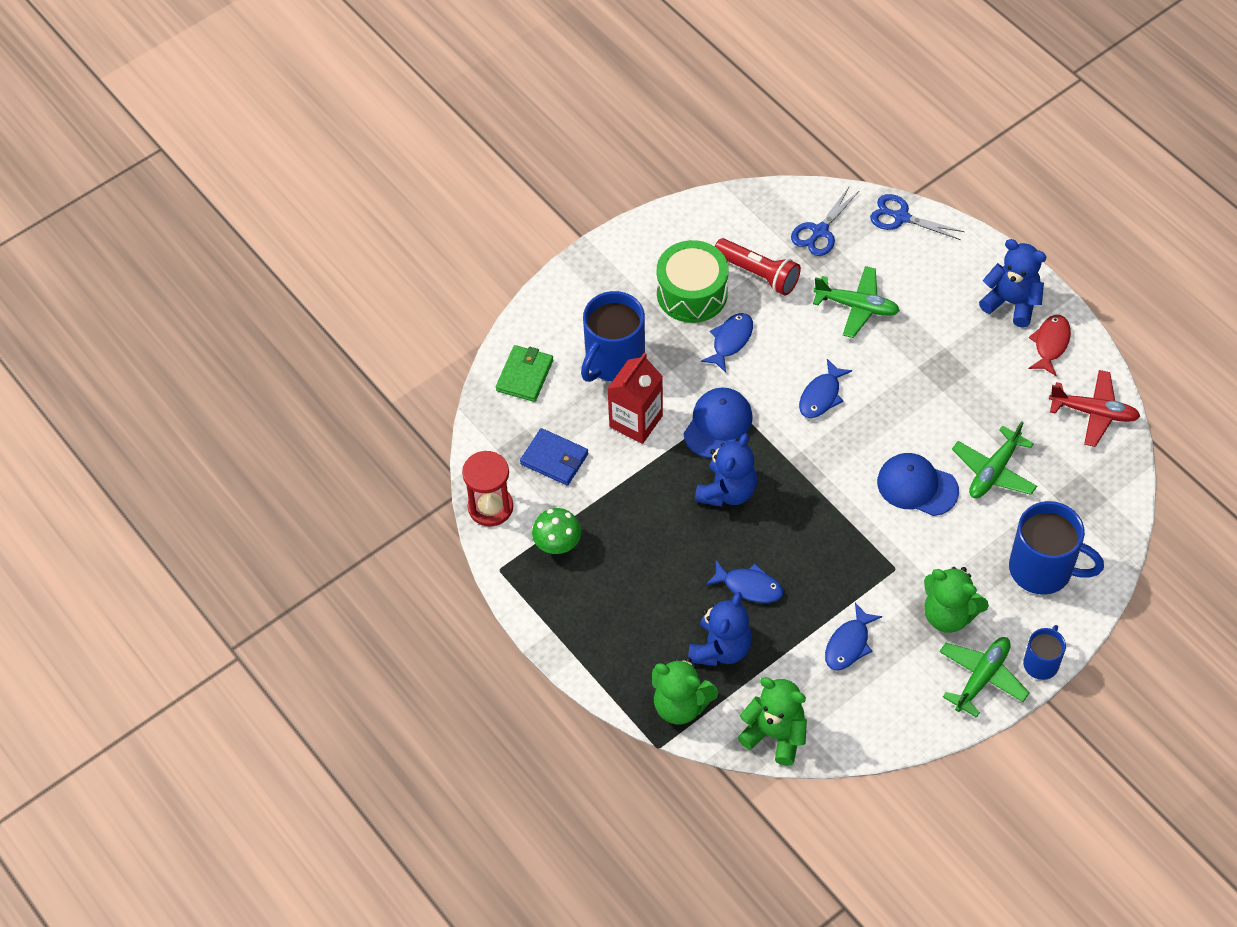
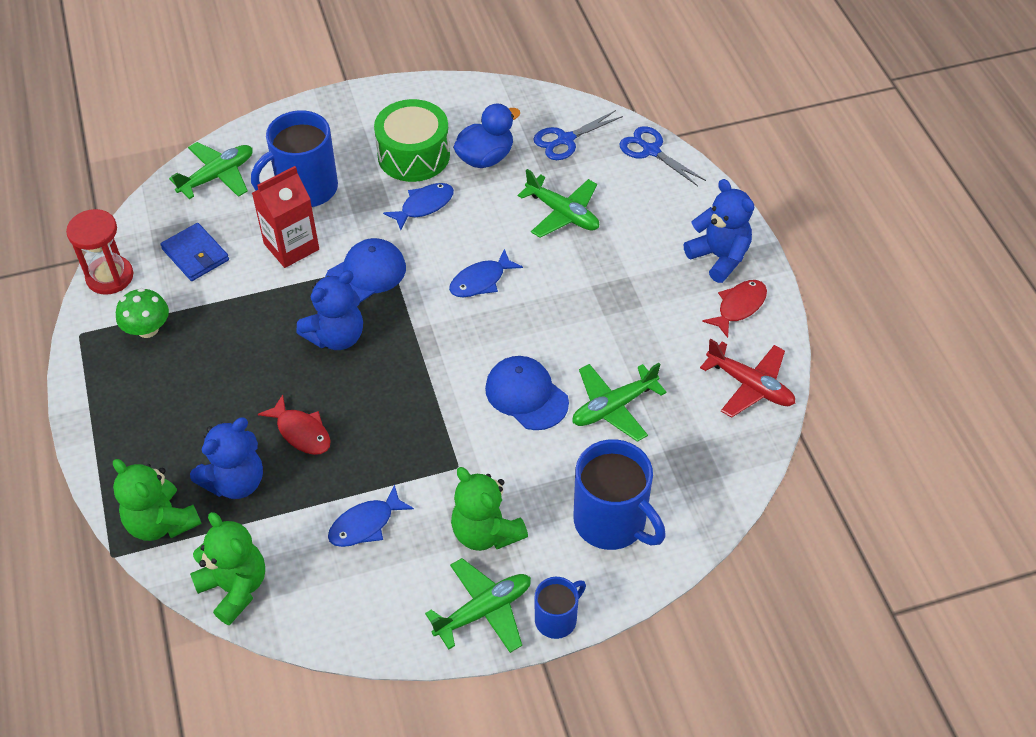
camera: 20 degrees right, 5 degrees down
(524, 375) = (217, 176): green wallet -> green plane
(749, 586) = (301, 432): blue fish -> red fish
(758, 274) = (485, 158): red flashlight -> blue duck

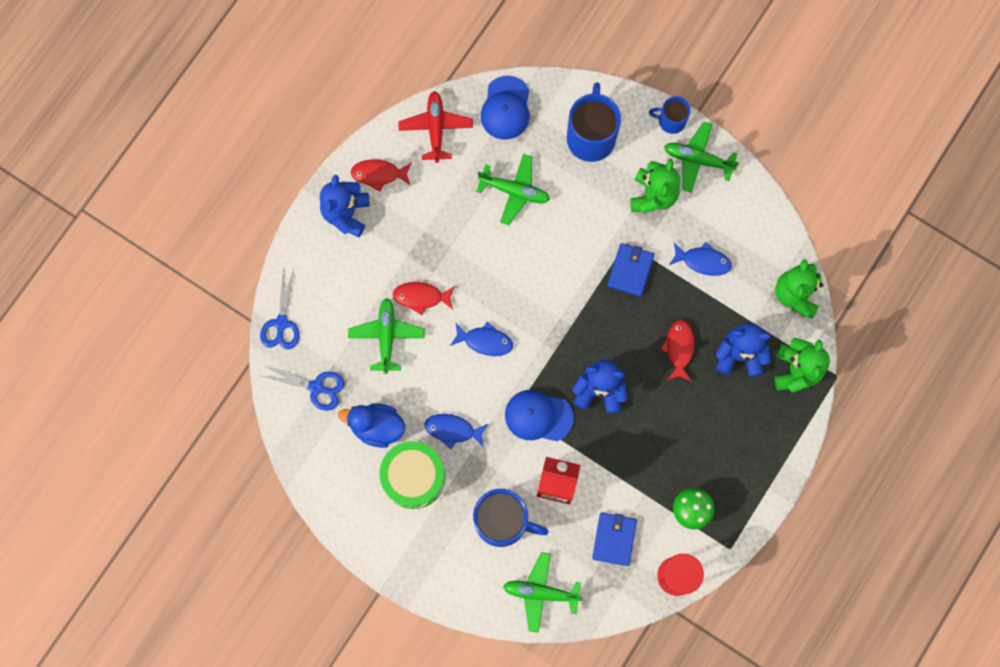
camera: 130 degrees left, 25 degrees up
(425, 449) = (630, 270): none -> blue wallet
(526, 395) = (547, 245): blue cap -> blue cap (506, 108)
(575, 261) = (421, 297): none -> red fish

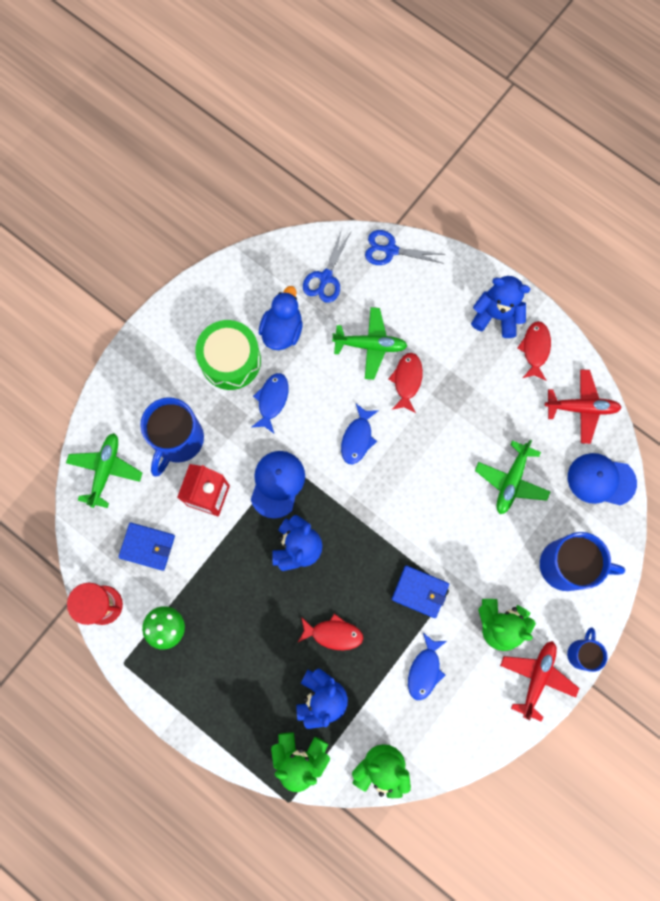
camera: 95 degrees right, 0 degrees up
(698, 159) = (537, 677): green plane -> red plane

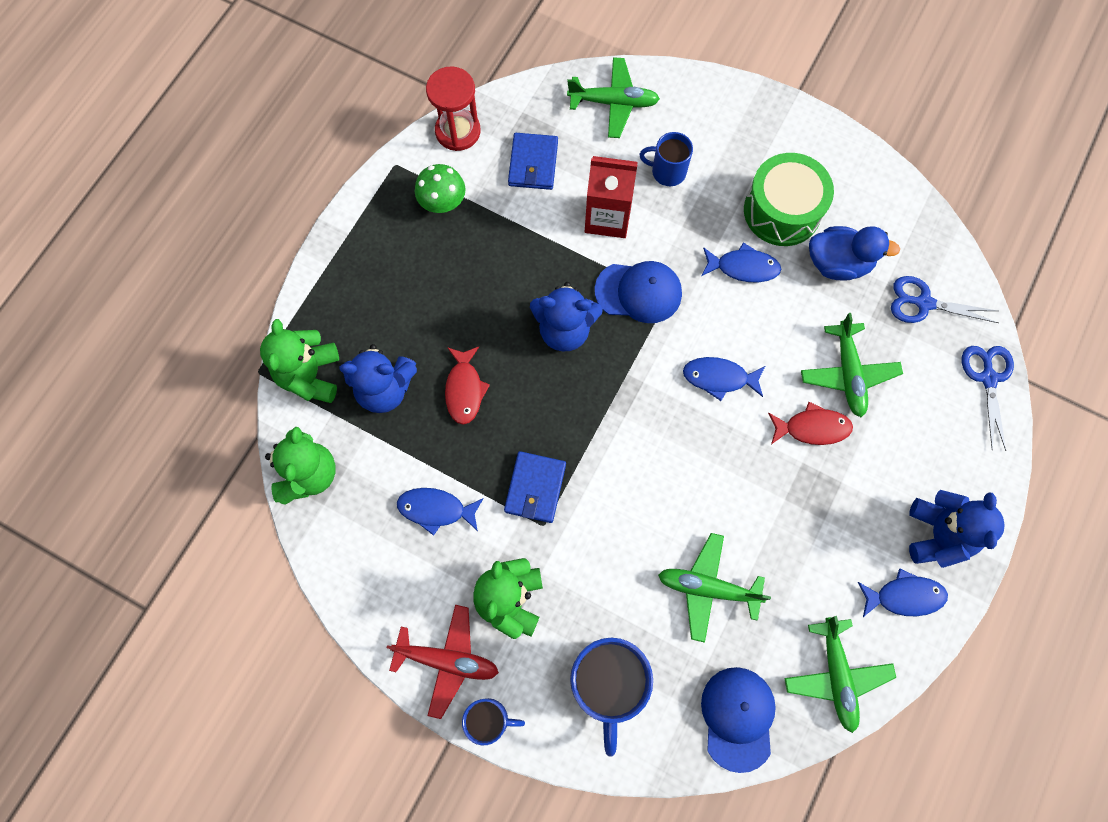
camera: 80 degrees right, 5 degrees down
(178, 440) = (667, 171): blue mug -> blue mug, size x0.55
(535, 349) = (904, 596): red fish -> blue fish
(581, 408) = (836, 675): red plane -> green plane

